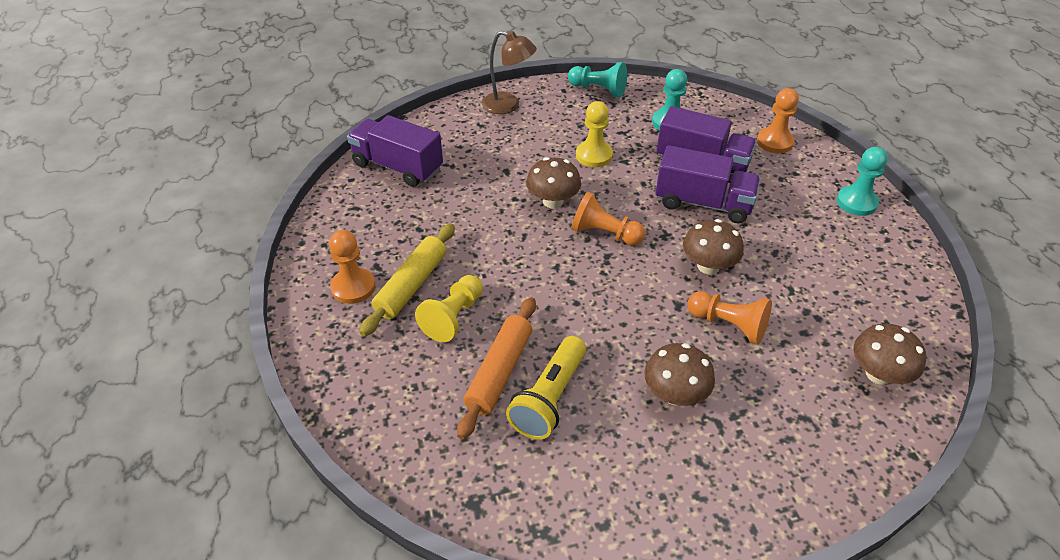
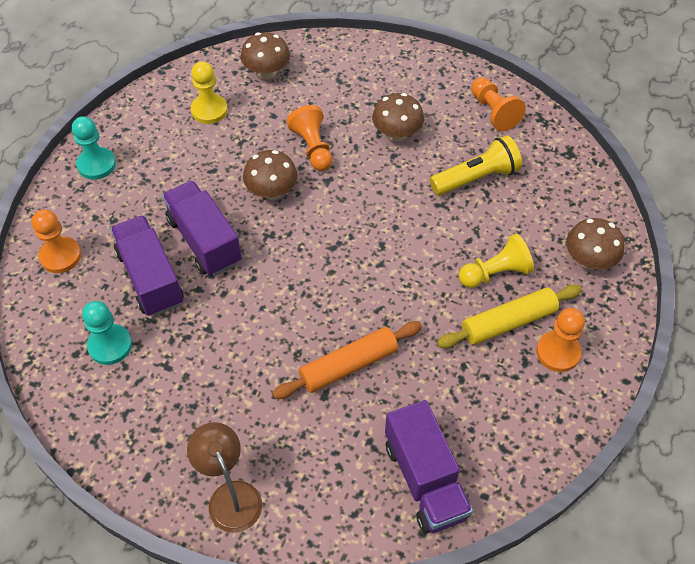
camera: 140 degrees left, 10 degrees up
(499, 372) = (494, 213): orange rolling pin -> orange rolling pin (348, 365)
(553, 201) = (319, 328): brown mushroom -> brown mushroom (589, 260)
(594, 155) = (227, 355): yellow pawn -> yellow pawn (209, 110)
(598, 89) = (112, 447): turquoise pawn -> none
(604, 233) = (313, 267): orange pawn -> orange pawn (493, 112)

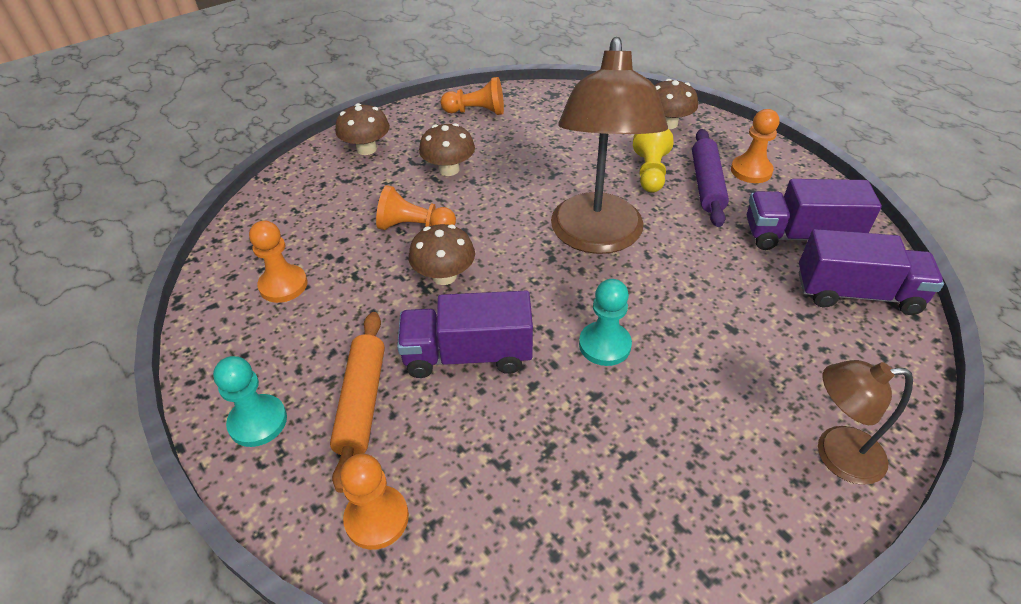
camera: 60 degrees left, 10 degrees down
(110, 345) = (564, 507): turquoise pawn -> turquoise pawn (604, 345)
(150, 278) = (485, 426): purple truck -> purple truck (799, 236)
(209, 110) = (283, 285): yellow pawn -> orange pawn
(267, 72) = (279, 223): brown mushroom -> brown mushroom (366, 149)
(348, 365) = (704, 298): orange rolling pin -> orange rolling pin (362, 402)
(376, 267) = (597, 238): none -> brown lamp
(476, 178) = (540, 145): yellow flashlight -> none
(508, 322) = (707, 184): yellow rolling pin -> purple rolling pin

